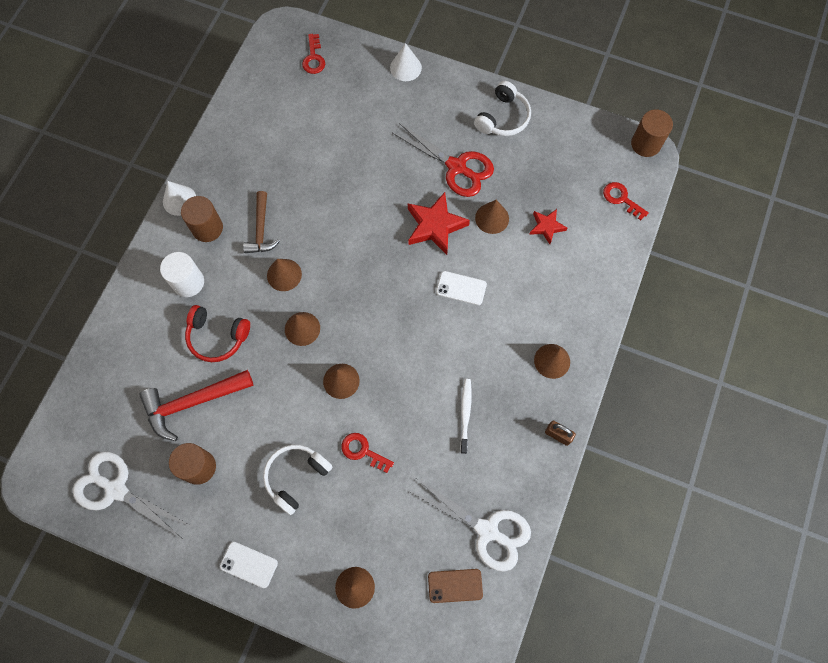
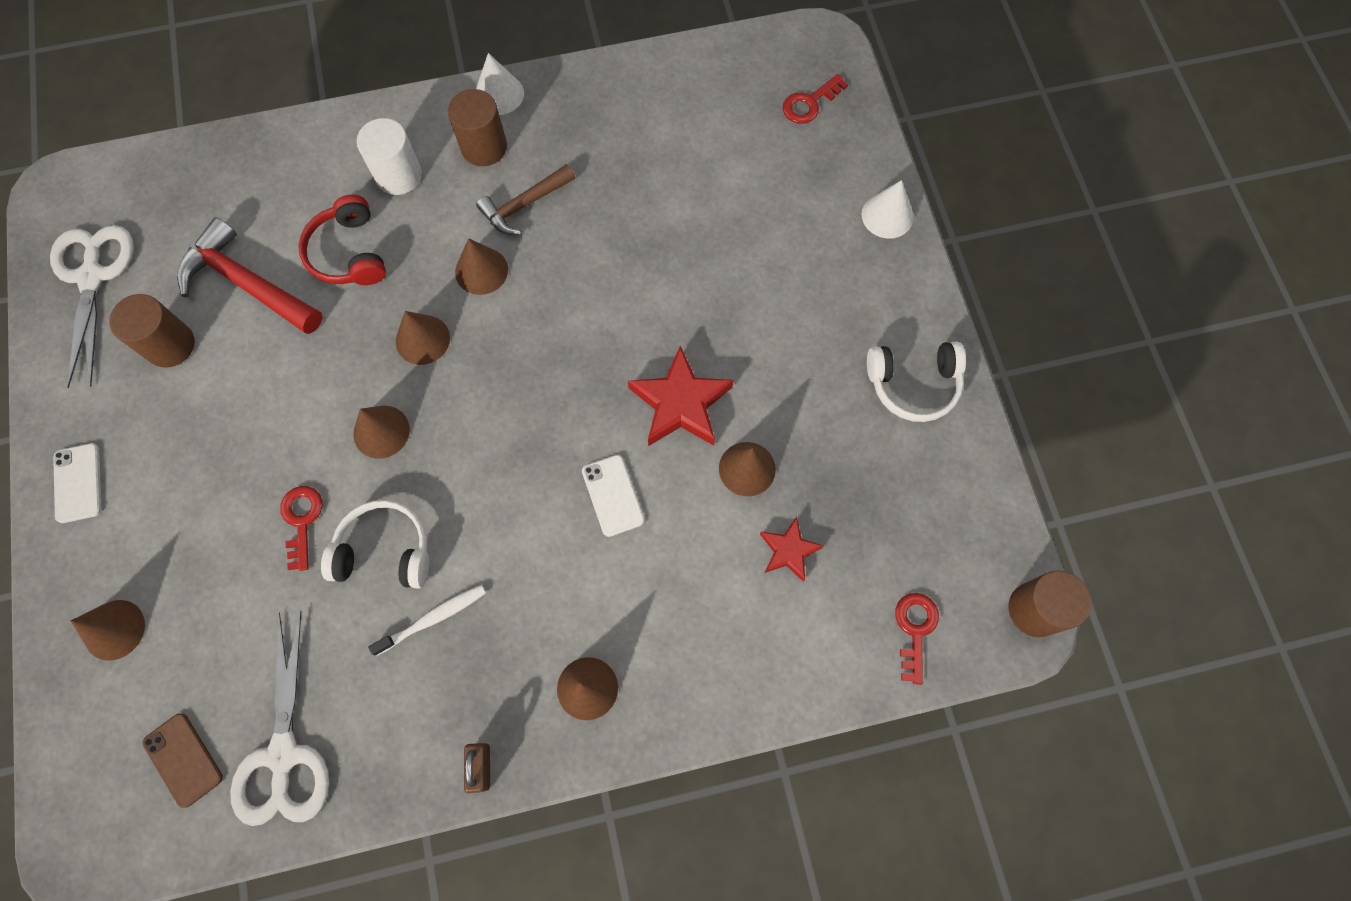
camera: 55 degrees right, 0 degrees up
(296, 477) = (221, 463): white headphones -> white headphones (385, 551)
(456, 167) = (789, 374): red scissors -> none

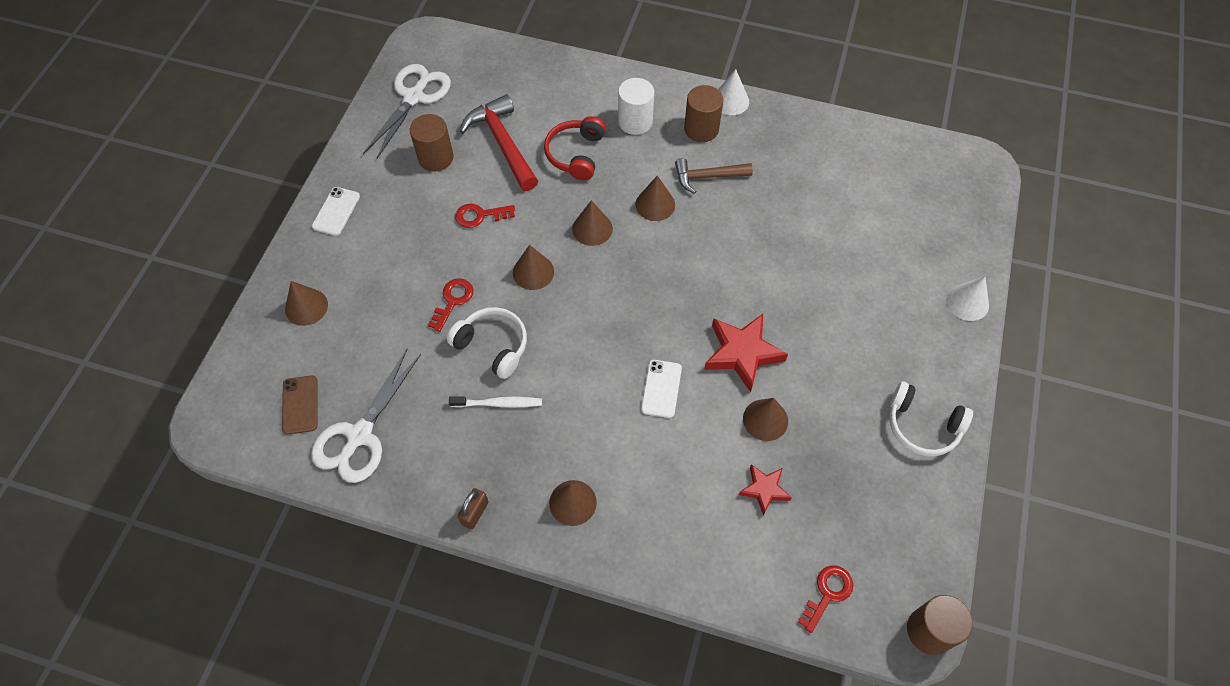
camera: 30 degrees right, 10 degrees down
(809, 103) = (950, 201): red key -> red key (480, 215)

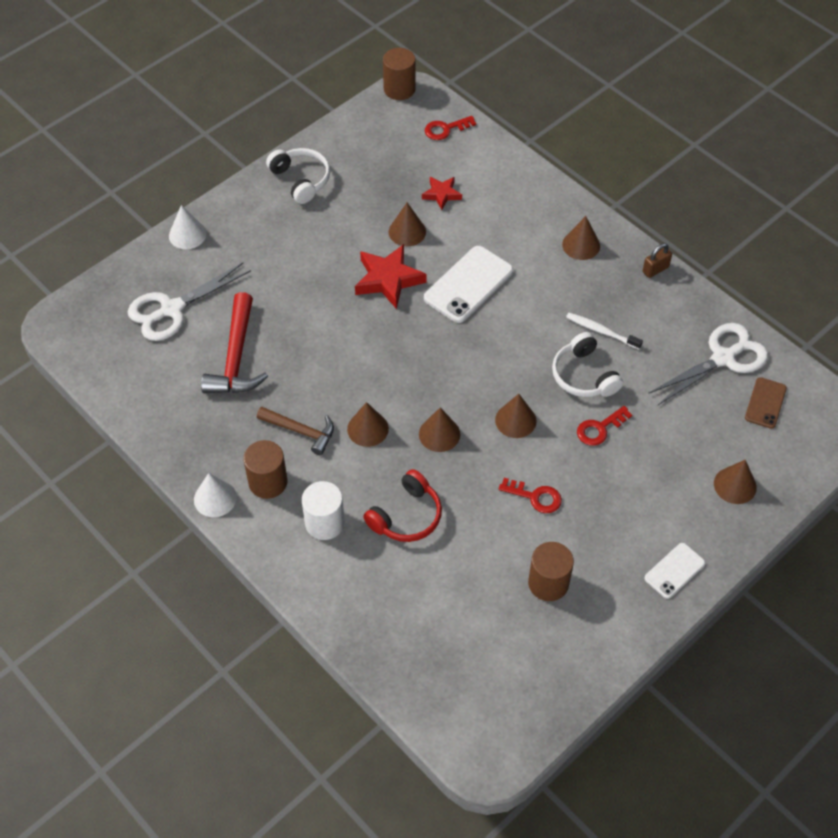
camera: 150 degrees left, 5 degrees down
(414, 97) = (537, 674): white scissors -> white scissors (172, 309)
(503, 143) = (471, 565): red hammer -> red hammer (236, 358)
(661, 389) = (468, 284): white phone -> white phone, size x1.73

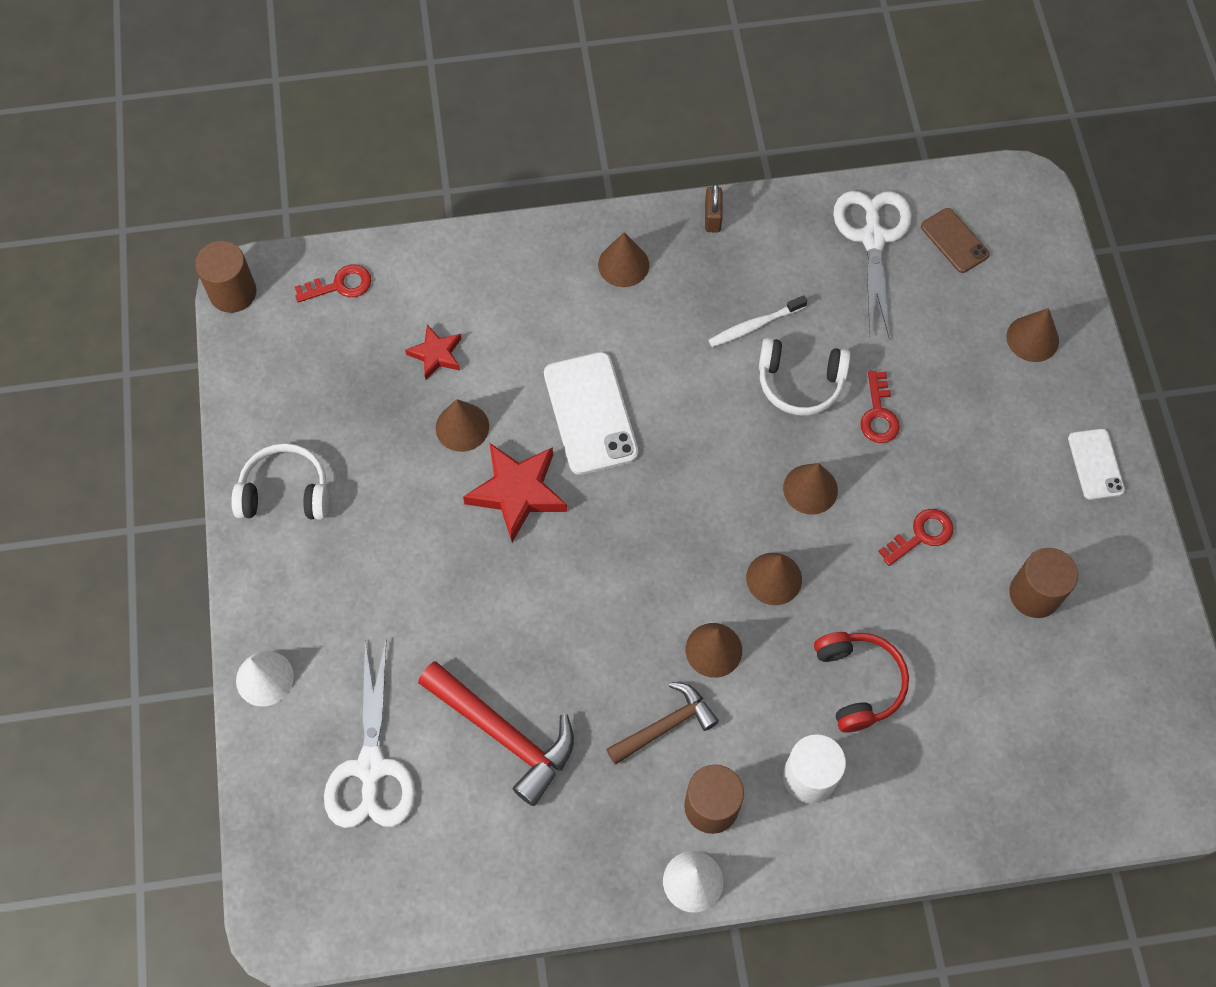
camera: 55 degrees left, 10 degrees up
(445, 129) = (340, 285): red key -> red key turned 120 degrees counterclockwise

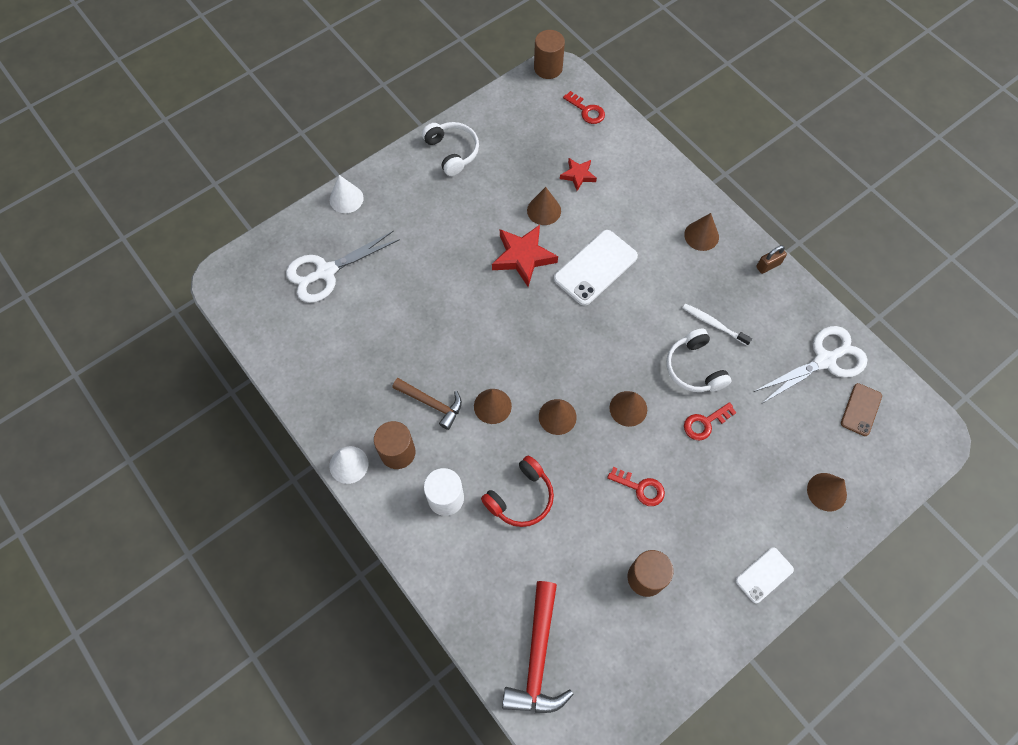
camera: 60 degrees right, 0 degrees up
(504, 735) = (379, 325): red hammer -> red hammer (537, 658)

